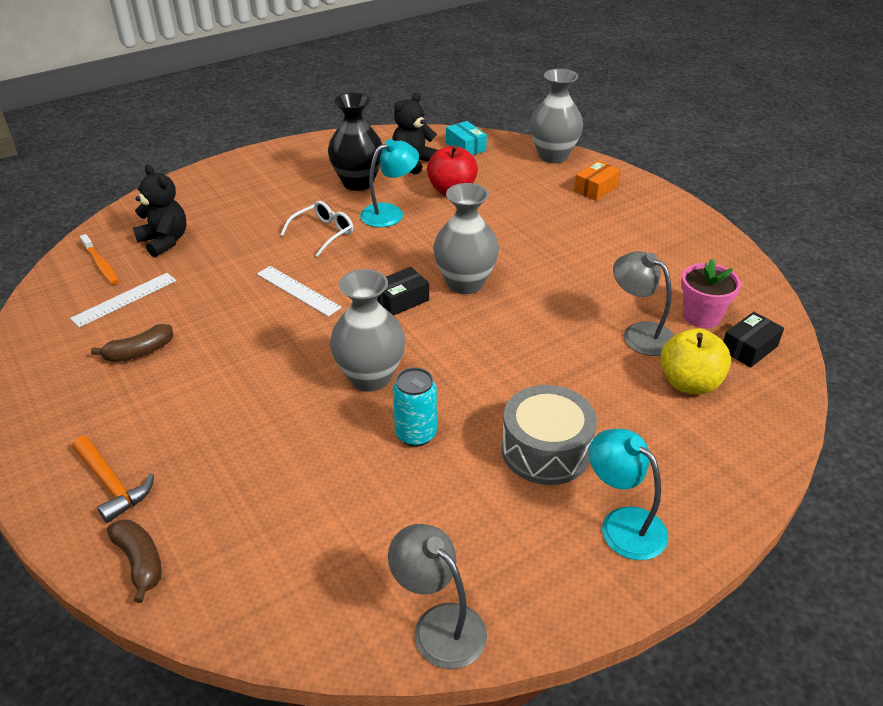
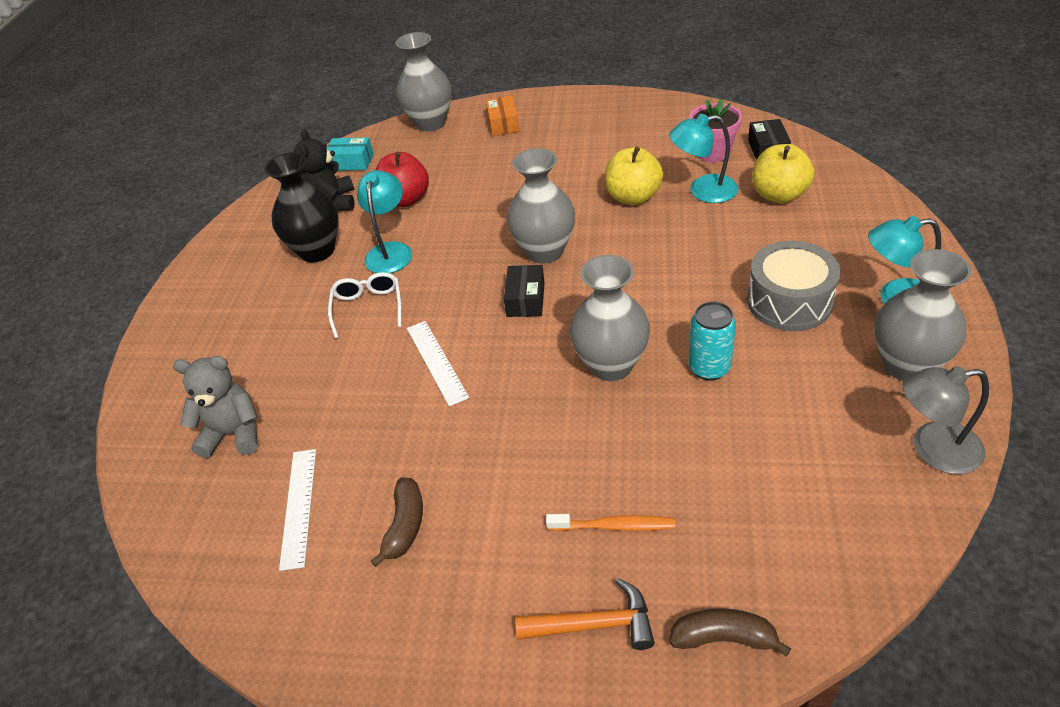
camera: 45 degrees left, 5 degrees up
(101, 264) = (209, 506): orange toothbrush -> orange toothbrush (613, 526)
(165, 241) = (234, 434): black teddy bear -> grey teddy bear
(298, 290) = (437, 362): white ruler -> white ruler turned 75 degrees clockwise
(535, 565) = (907, 365): none -> grey vase
(584, 298) = (633, 197): none -> yellow apple
(639, 334) = (703, 191): grey lamp -> turquoise lamp

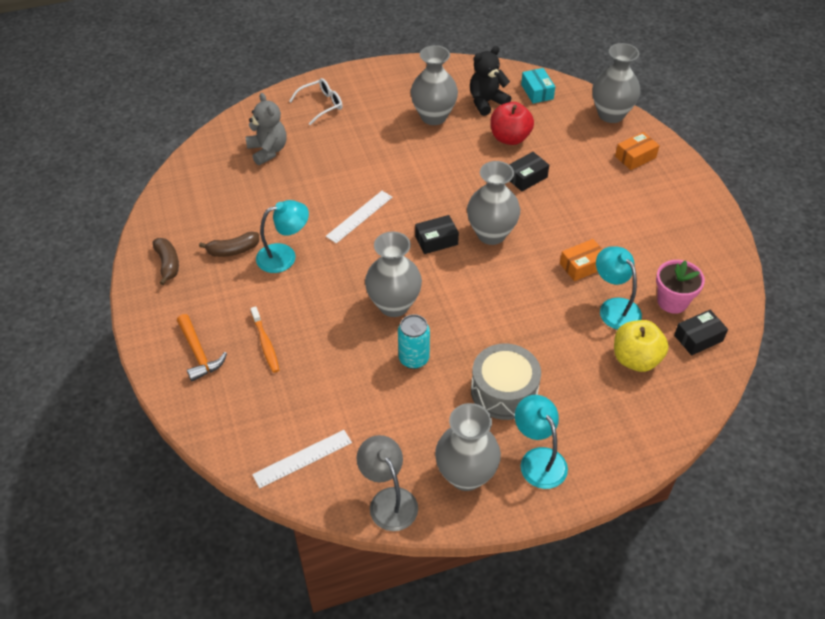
camera: 60 degrees right, 5 degrees up
(299, 506) = (230, 201): white ruler -> white ruler (302, 459)
(317, 251) = (433, 116): black vase -> grey vase
(368, 307) = (392, 164): white glasses -> white glasses (321, 105)
(390, 251) = (451, 153): turquoise lamp -> turquoise lamp (284, 256)
(476, 203) = (526, 177): none -> black box
(633, 197) = (582, 266): yellow apple -> orange box
(724, 638) = (208, 414): brown banana -> brown banana (168, 264)

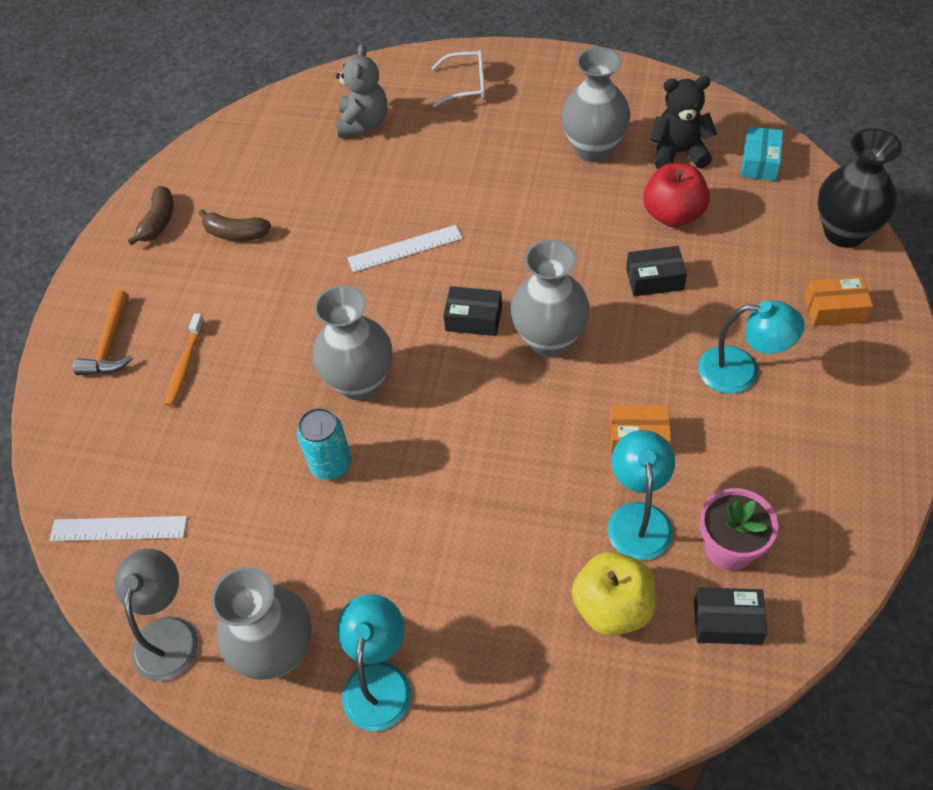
camera: 35 degrees right, 5 degrees up
(284, 256) = (284, 264): turquoise lamp -> turquoise lamp (741, 371)
(504, 391) = (406, 563): grey drum -> none
(611, 114) = (844, 232): grey vase -> black vase

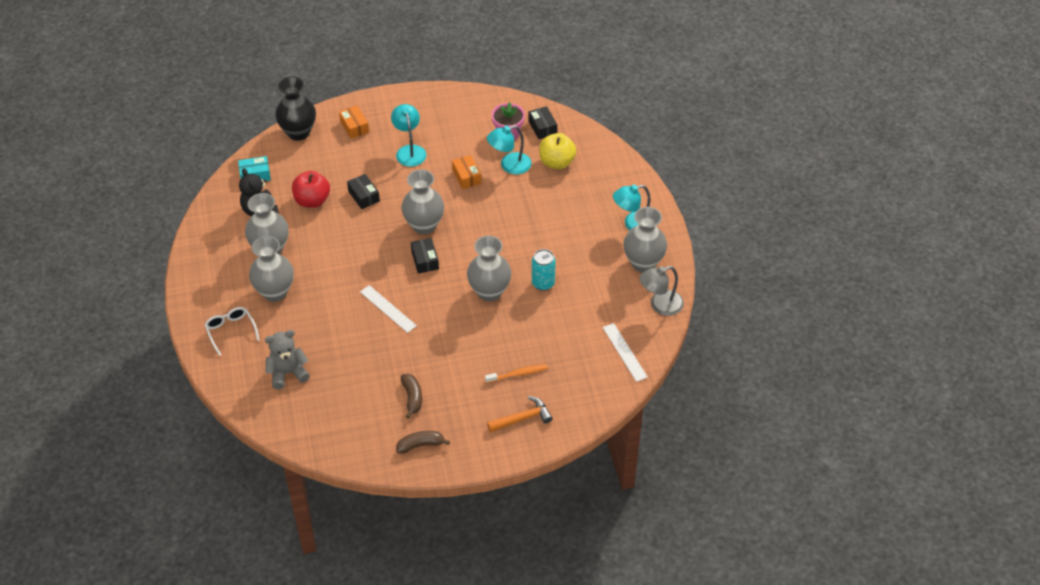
camera: 120 degrees left, 5 degrees down
(509, 138) = (275, 292): none -> grey vase

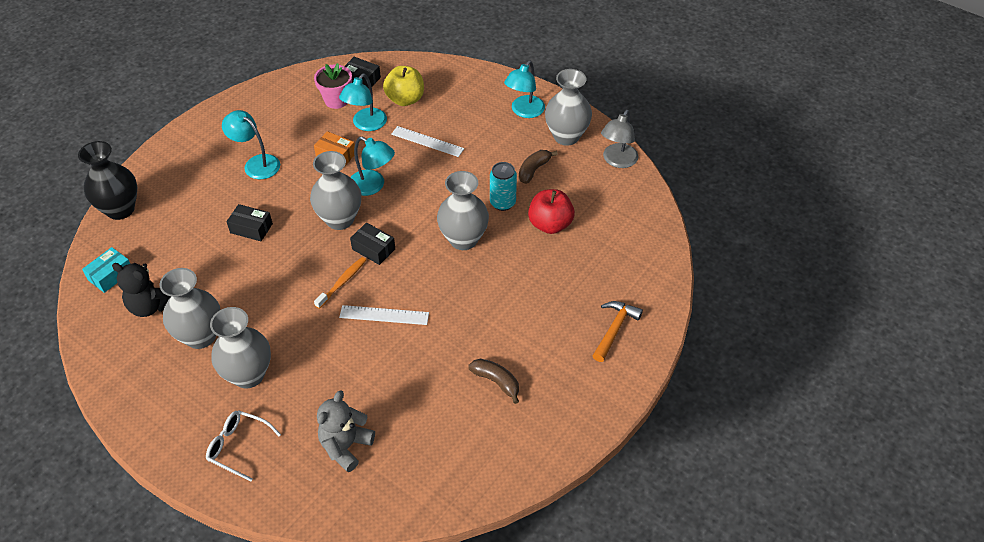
camera: 40 degrees left, 0 degrees up
(312, 200) = (200, 263): red apple -> red apple (550, 224)
(354, 127) = (177, 173): orange box -> none
(420, 445) = (552, 420): brown banana -> brown banana (534, 170)
(468, 215) = (373, 186): none -> turquoise lamp
(517, 374) = (567, 294): orange toothbrush -> orange toothbrush (342, 282)
(625, 352) = (633, 216): white ruler -> white ruler (427, 141)

